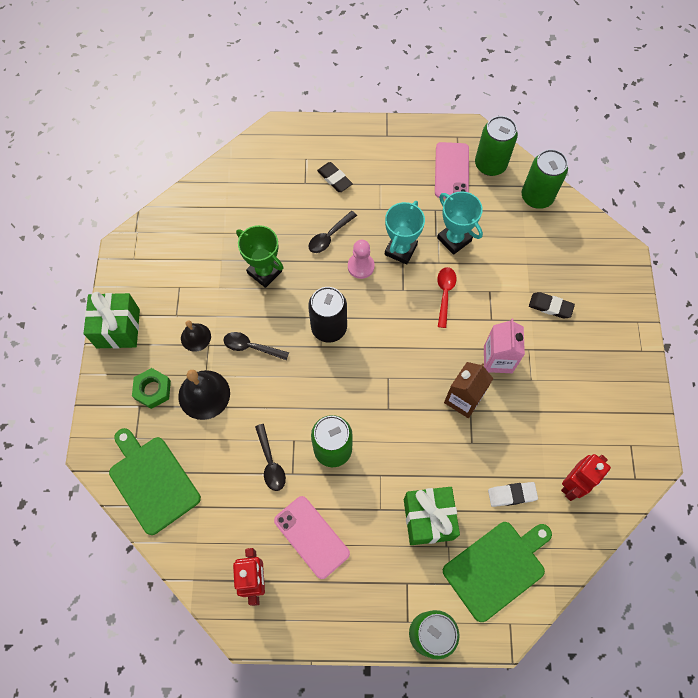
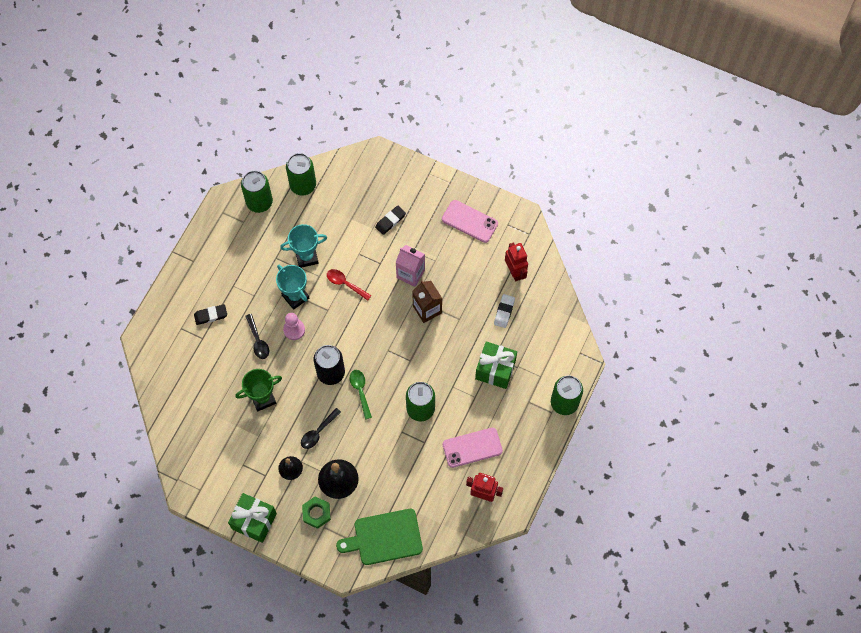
camera: 65 degrees left, 0 degrees up
(270, 463) = (410, 453): black spoon -> none
(322, 370) = (360, 391): none -> green spoon
(451, 171) = (249, 231): pink phone -> pink phone (469, 221)
(497, 568) = (544, 343): green cutting board -> none

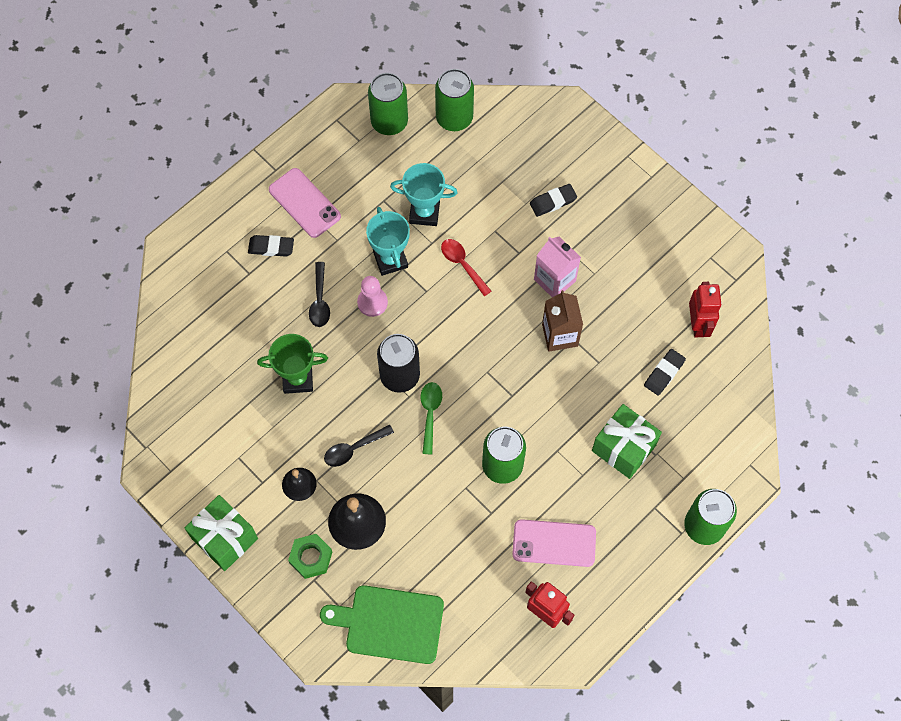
camera: 20 degrees right, 0 degrees up
(469, 221) = (660, 237): pink phone -> pink phone (304, 203)
(504, 312) = (664, 373): white eraser -> black eraser

